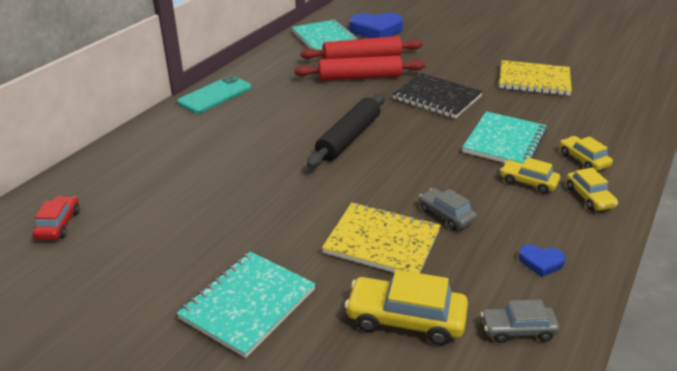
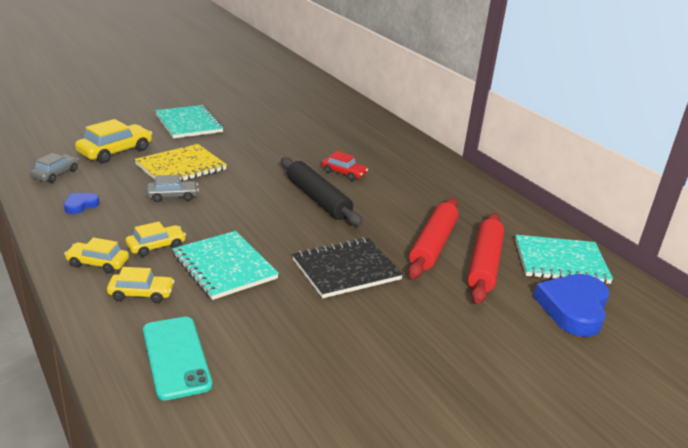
camera: 115 degrees right, 5 degrees down
(58, 224) = (318, 102): red car -> red car (344, 173)
(215, 95) = (449, 171): turquoise phone -> turquoise phone (176, 357)
(534, 80) = (323, 364): yellow notebook -> none

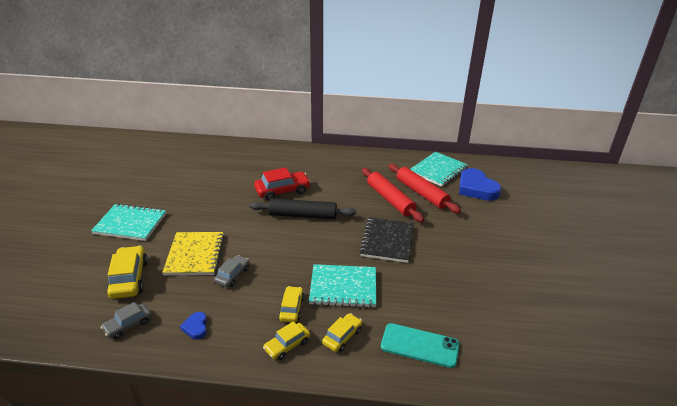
camera: 50 degrees left, 5 degrees up
(56, 174) = (128, 325): grey car -> grey car turned 105 degrees counterclockwise
(344, 173) = (282, 191): red car -> red car, size x1.62

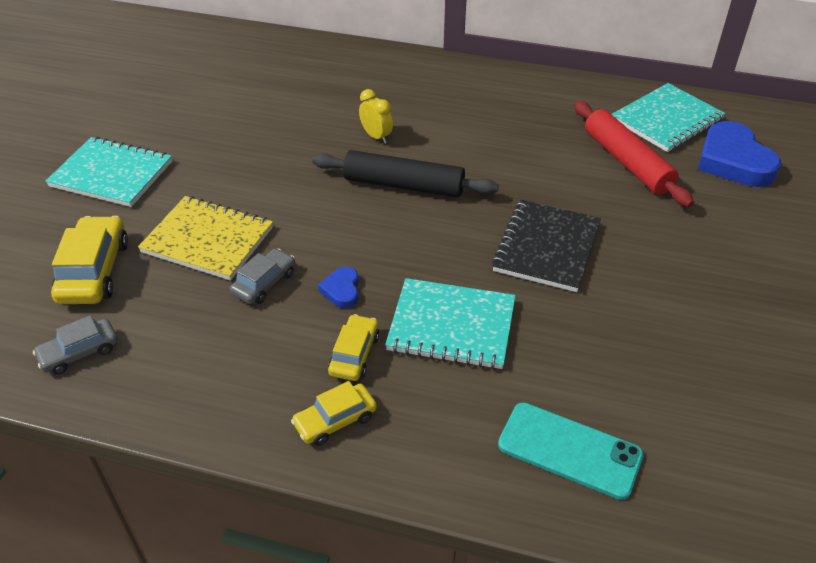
camera: 10 degrees right, 10 degrees up
(195, 255) = (208, 240): yellow notebook -> yellow notebook turned 75 degrees counterclockwise
(196, 327) = (188, 370): blue heart -> blue heart (342, 290)
(282, 191) = (376, 136): red car -> yellow clock
(342, 336) = (433, 416): yellow car -> none
(390, 200) = (566, 169): red rolling pin -> none

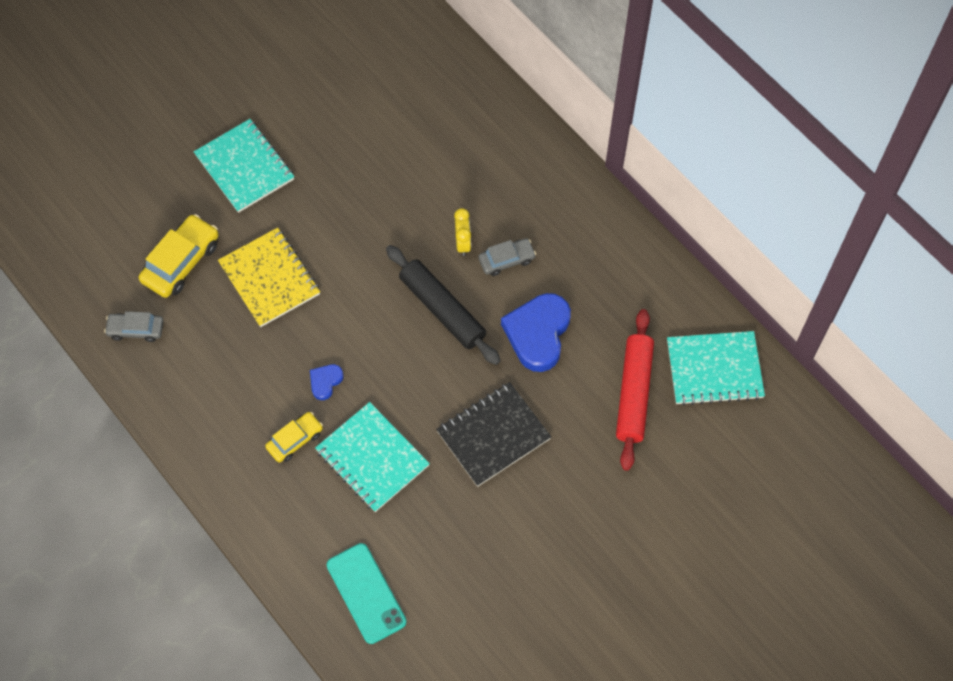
camera: 35 degrees right, 20 degrees up
(264, 283) = (280, 343): grey car -> grey car (506, 260)
(335, 420) = (249, 481): yellow car -> none
(733, 161) = (721, 446): blue heart -> blue heart (538, 334)

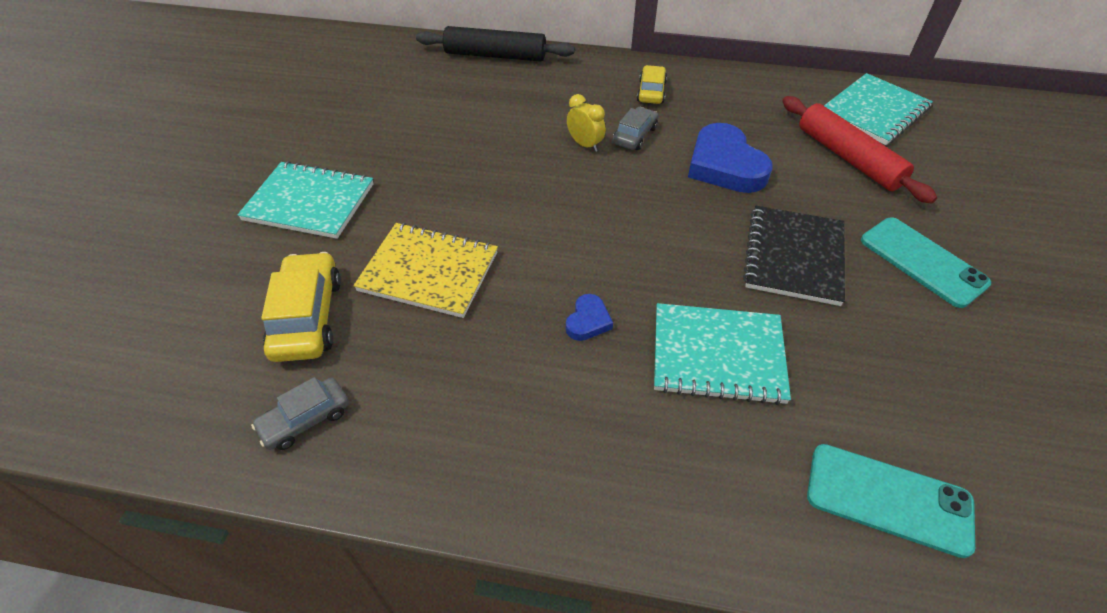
camera: 40 degrees left, 15 degrees down
(295, 440) = (619, 398): yellow car -> yellow car (651, 92)
(325, 382) = (588, 321): blue heart -> blue heart turned 150 degrees counterclockwise
(442, 309) = (626, 196): black rolling pin -> black rolling pin (495, 55)
(569, 501) = (922, 261): none -> turquoise phone

